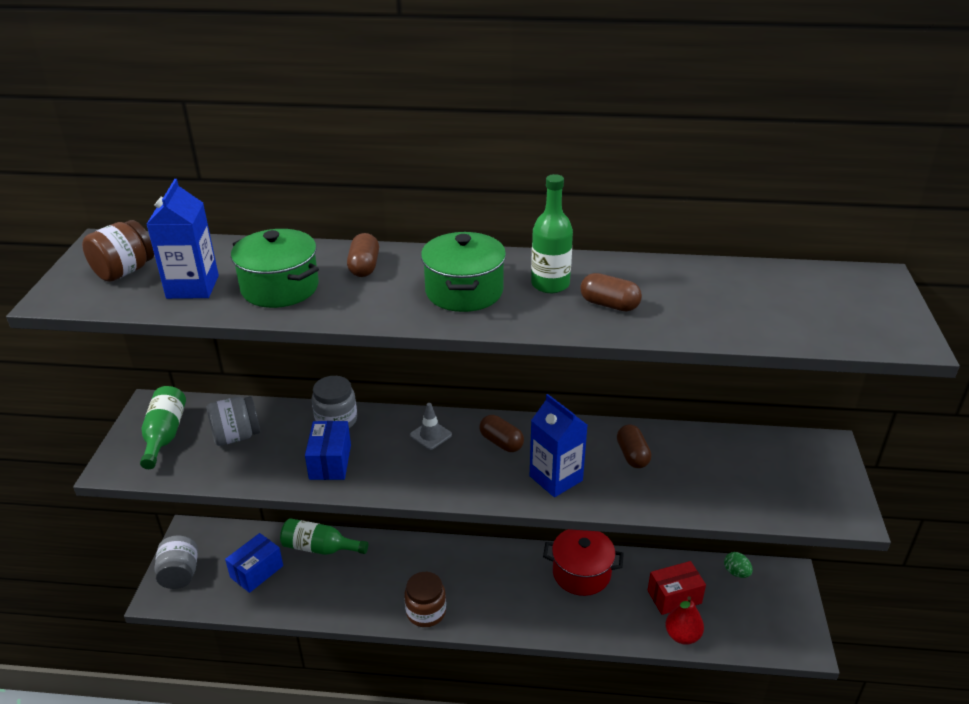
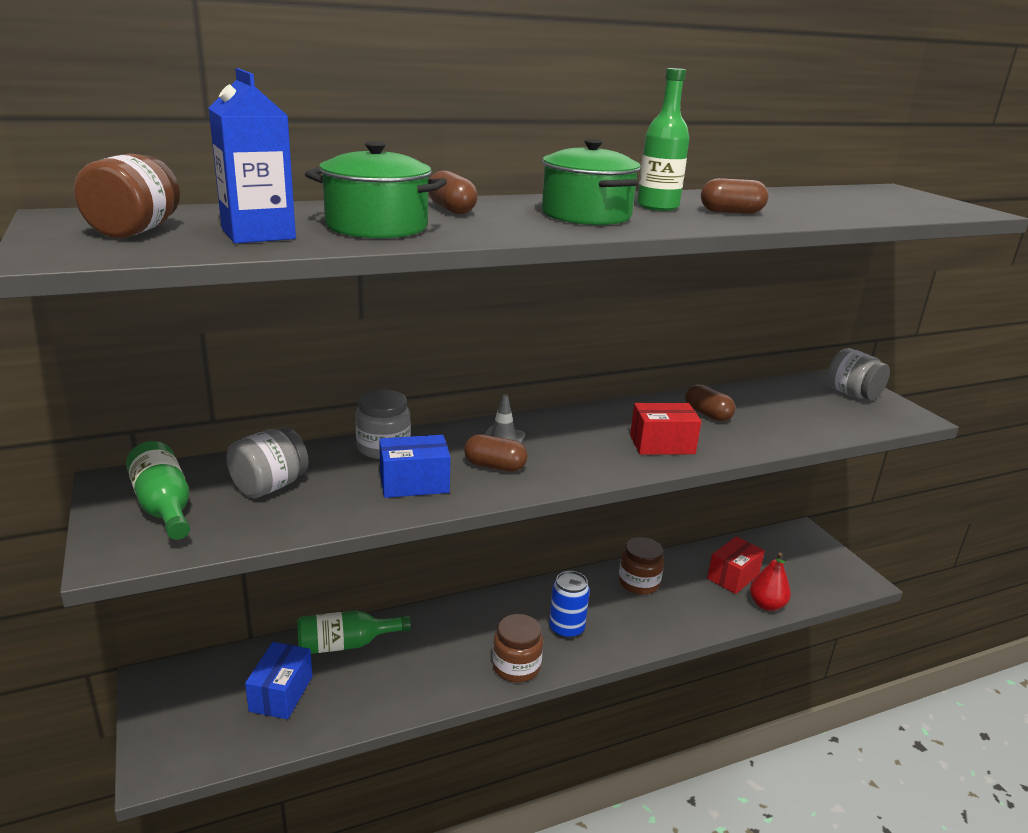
camera: 30 degrees left, 10 degrees down
(180, 574) = (172, 732): grey jar -> grey jar (852, 394)
(330, 462) = (414, 483): blue box -> blue box turned 75 degrees counterclockwise
(487, 594) = (566, 629): none -> blue can
(501, 442) = (580, 429): brown capsule -> brown capsule (495, 466)
(556, 478) = (662, 444): blue carton -> red box
(581, 573) = (639, 582): red pot -> brown jar
(736, 572) = (763, 542): green egg -> none

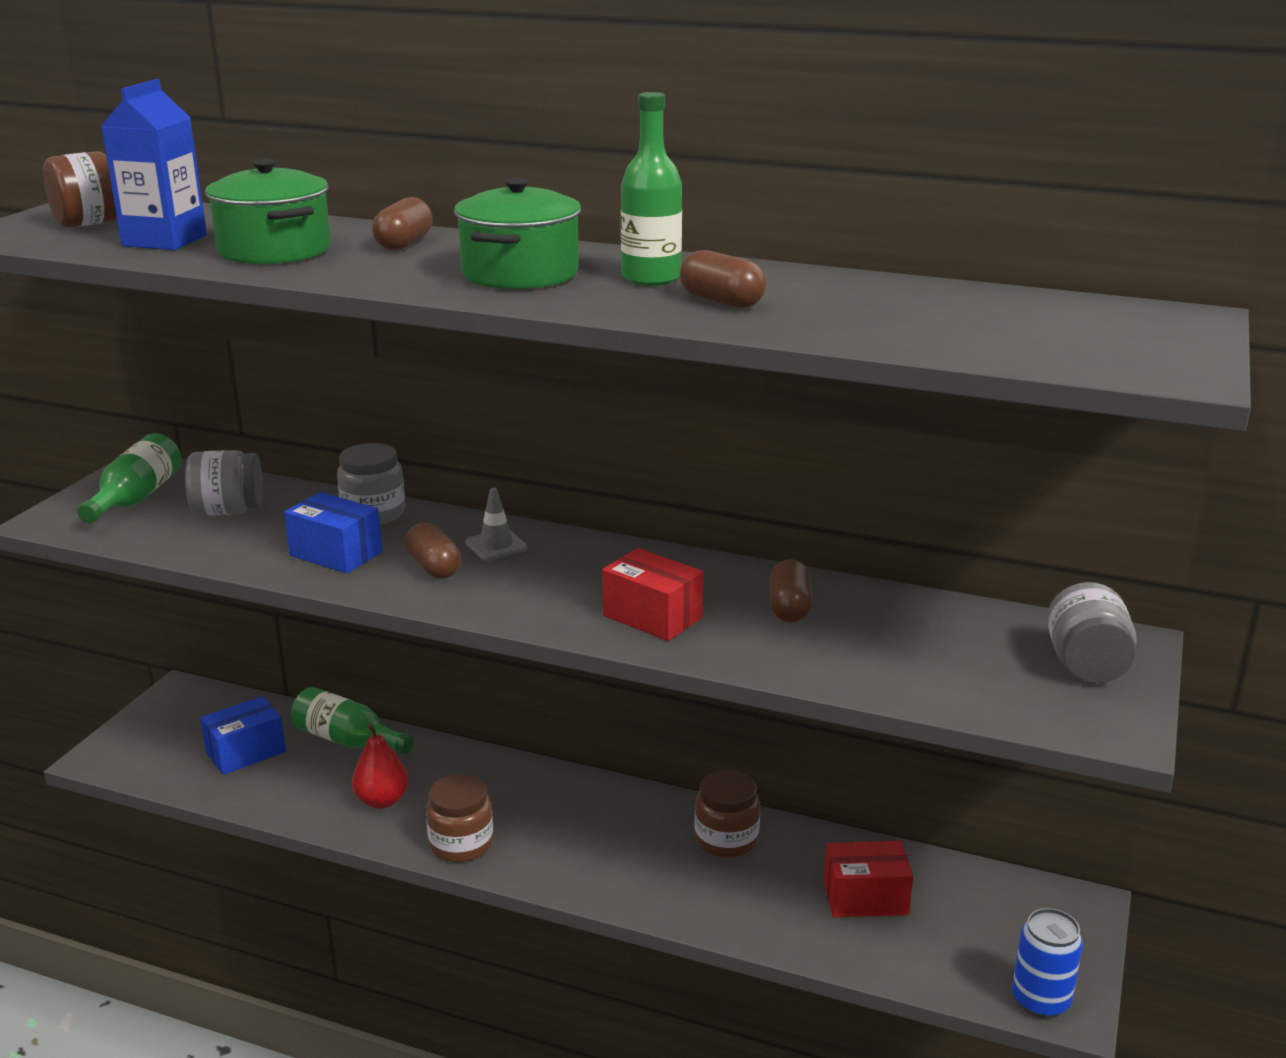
camera: 45 degrees right, 0 degrees up
(566, 629) = (565, 839): blue can -> blue can (1040, 1001)
(766, 605) = (855, 951): red pear -> red pear (382, 800)

